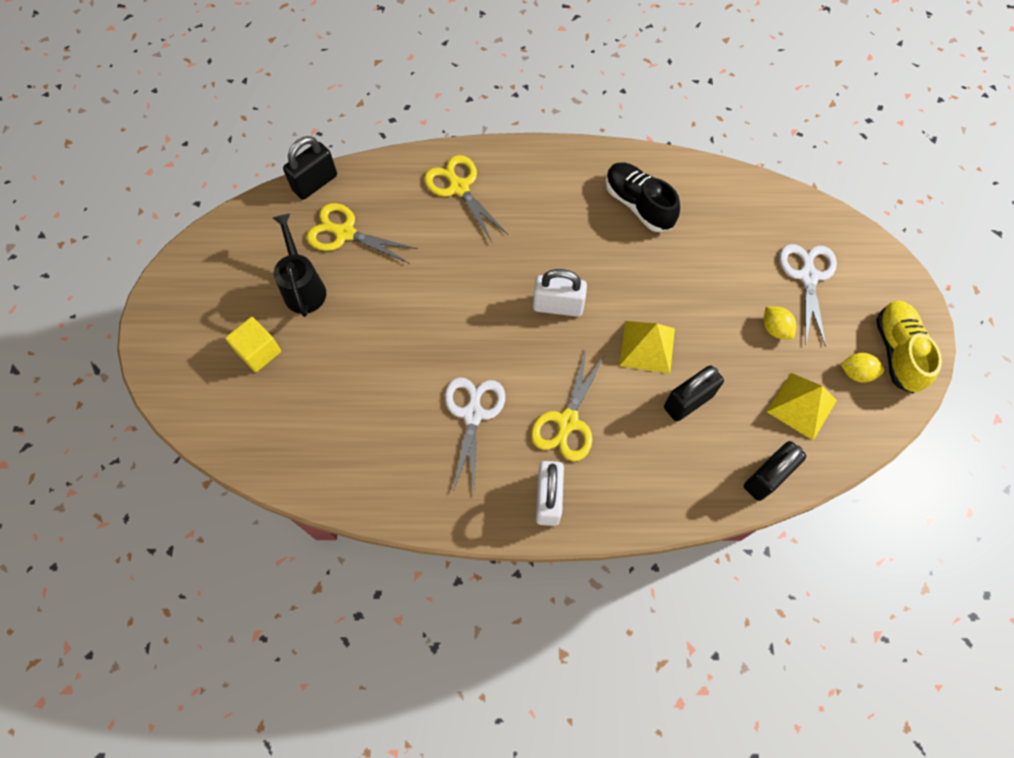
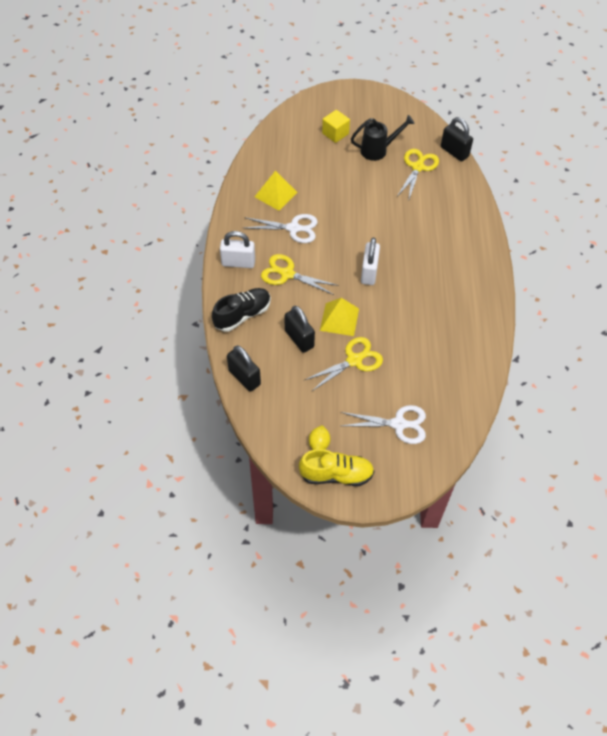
camera: 90 degrees right, 10 degrees down
(459, 187) = (458, 222): yellow scissors -> yellow scissors (354, 360)
(638, 204) = (454, 322): black shoe -> black shoe (242, 315)
(775, 329) = (354, 396): yellow lemon -> none
(801, 406) = (294, 405): yellow pyramid -> yellow pyramid (275, 194)

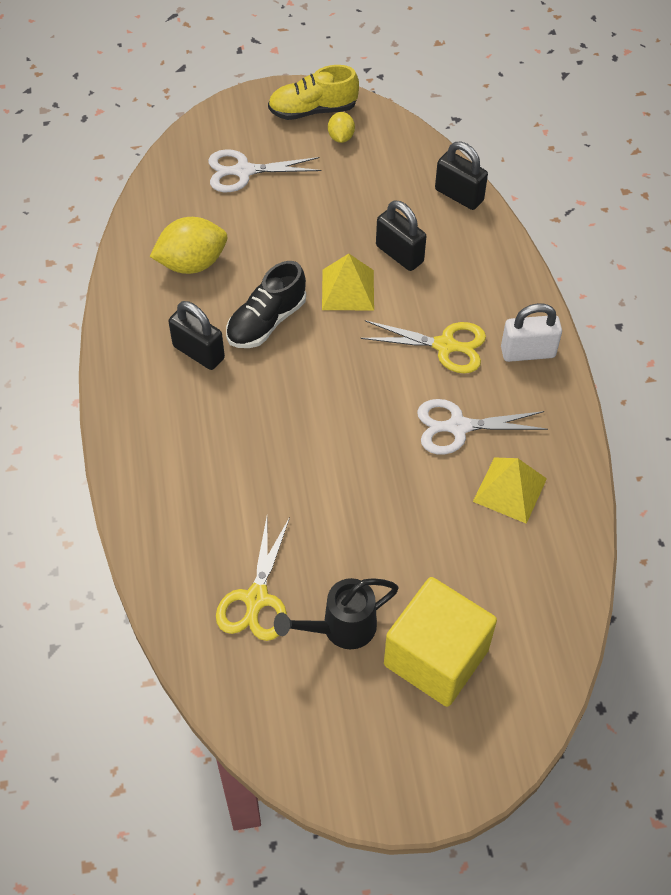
camera: 170 degrees right, 0 degrees up
(242, 315) = (491, 274): black shoe -> black shoe (266, 321)
(335, 133) = (436, 657): yellow cube -> yellow cube, size x1.90
(354, 360) = (315, 237): yellow scissors -> none
(369, 272) = (316, 369): white padlock -> none
(441, 354) = (192, 263): none -> yellow lemon
(454, 152) = (185, 652): black padlock -> black padlock (198, 352)

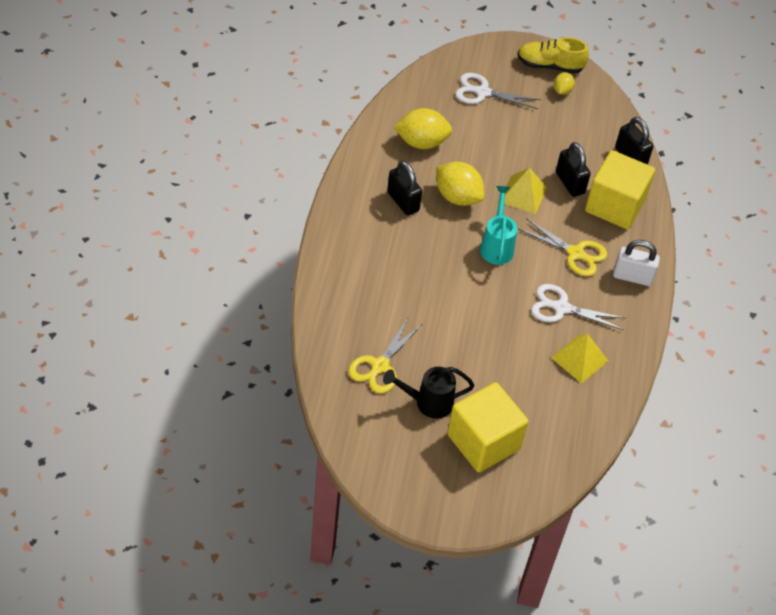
camera: 15 degrees right, 5 degrees down
(266, 321) = (457, 197): black shoe -> yellow lemon
(342, 371) = (497, 246): none -> turquoise watering can
(466, 265) = (615, 205): none -> yellow cube

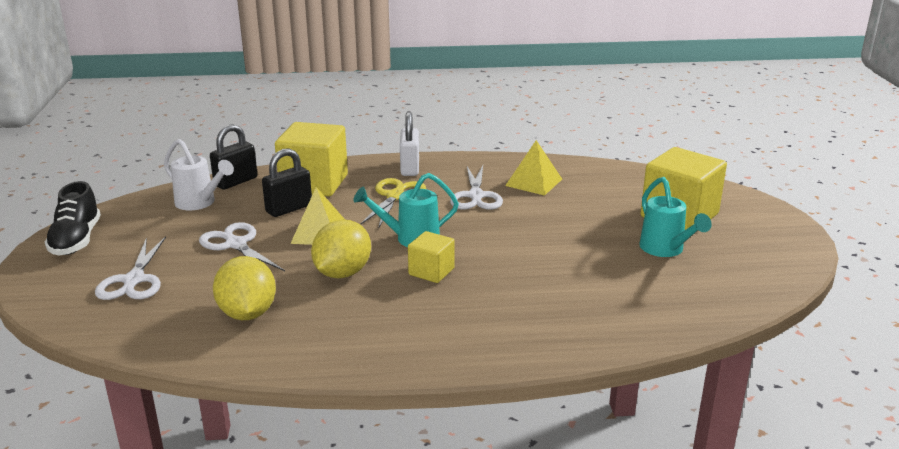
camera: 100 degrees left, 25 degrees down
(380, 366) = (647, 286): yellow scissors -> none
(403, 201) = (370, 311): black padlock -> none
(428, 403) = (665, 250): black watering can -> turquoise watering can
(443, 246) = (431, 271): none -> yellow cube
(518, 146) = (236, 244): none -> white scissors
(550, 66) = (76, 240): yellow shoe -> black shoe
(562, 91) = (126, 228): yellow lemon -> none
(594, 132) = (199, 203): none -> white watering can

